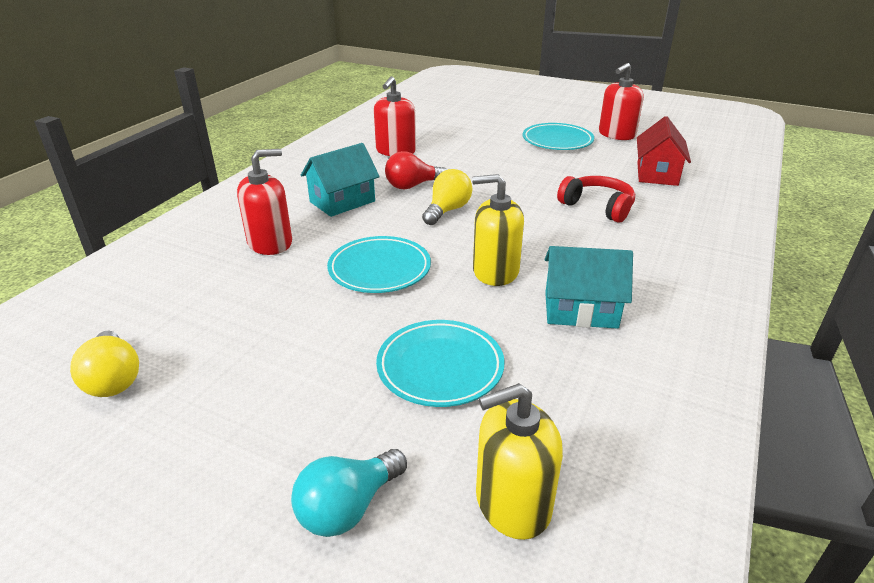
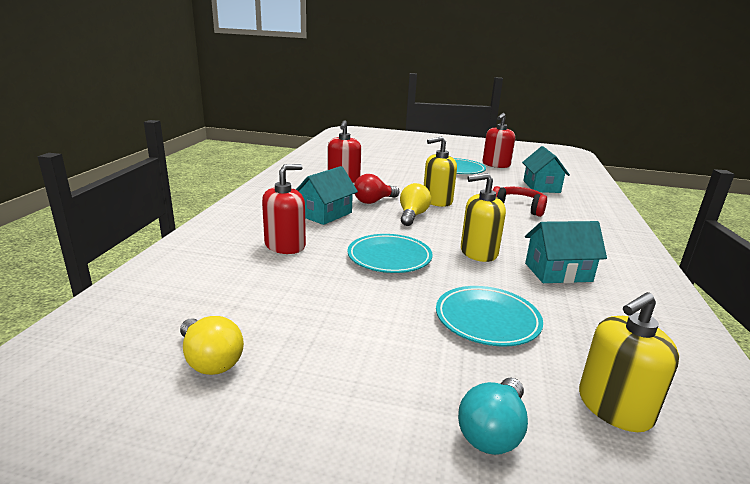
camera: 15 degrees left, 10 degrees down
(494, 190) = (437, 201): none -> yellow soap dispenser
(657, 174) = (541, 186): red house -> turquoise house

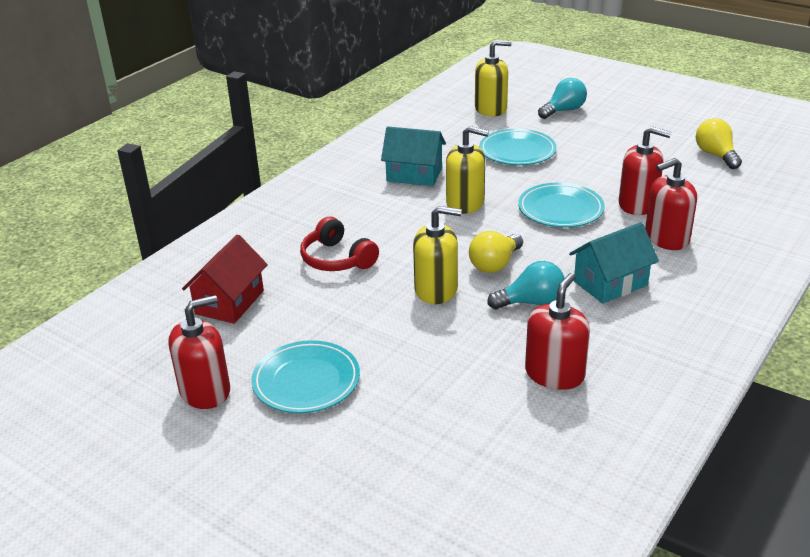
camera: 155 degrees left, 10 degrees up
(316, 272) = (637, 204): none -> red soap dispenser
(373, 201) = (531, 302): red light bulb -> turquoise light bulb
(541, 186) = (230, 302): turquoise house -> red house

